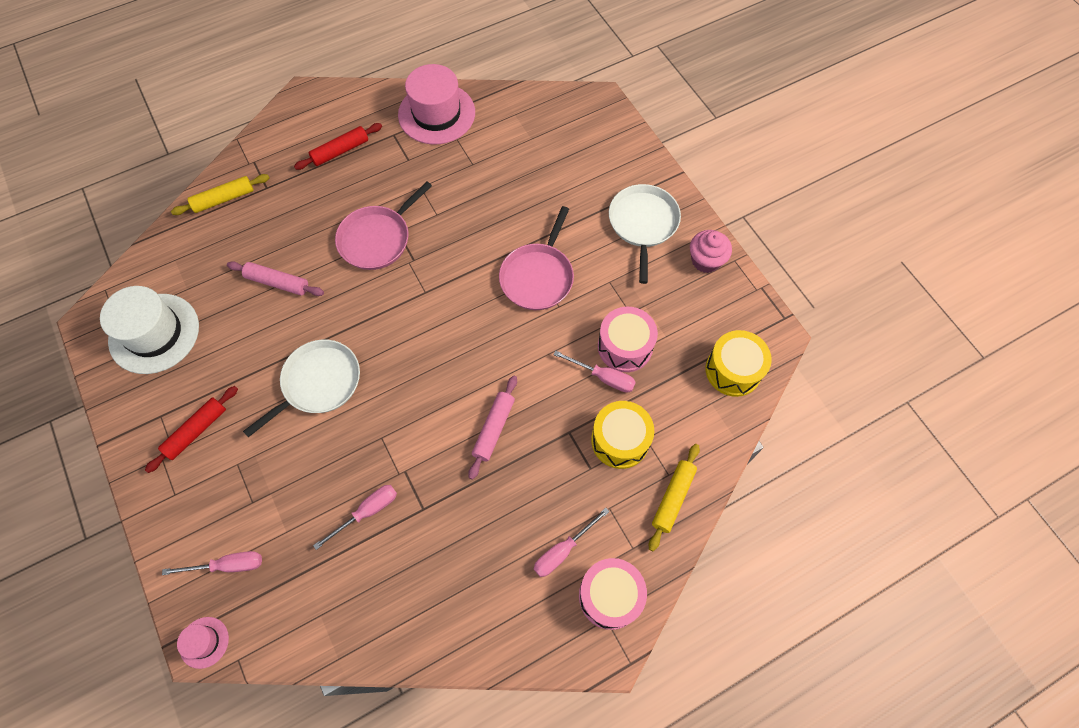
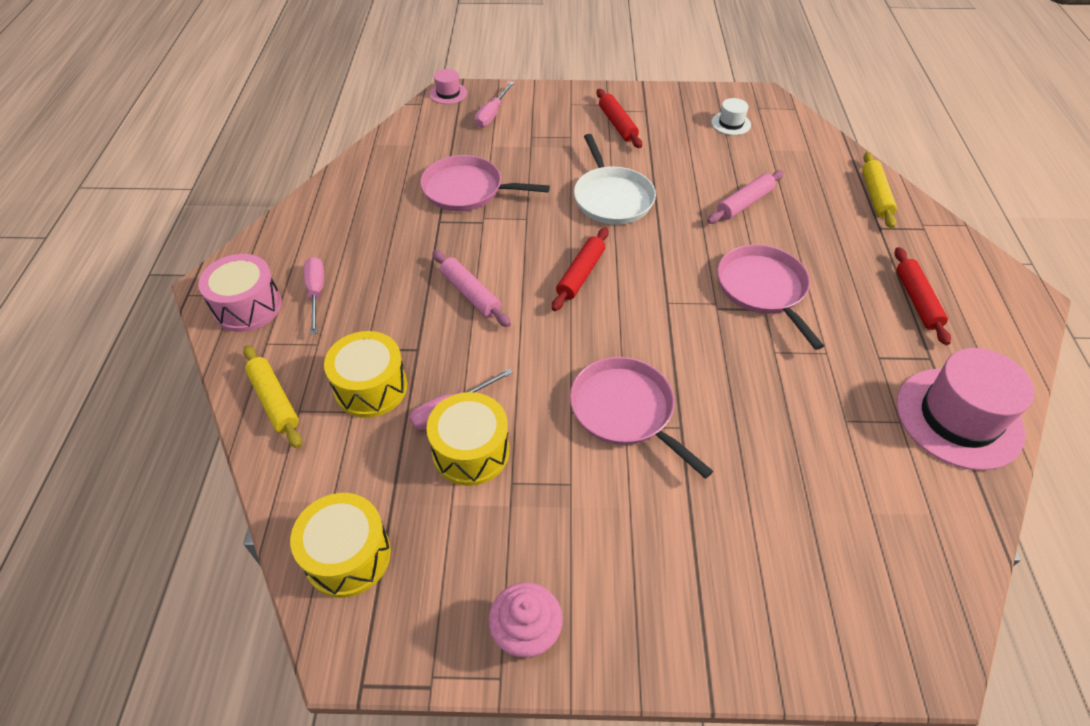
camera: 120 degrees right, 15 degrees down
(154, 333) = (731, 123): white hat -> white hat, size x0.46
(367, 512) = (467, 190): pink screwdriver -> pink pan
(427, 361) = (581, 274): none -> red rolling pin
(625, 347) = (471, 451): pink drum -> yellow drum
(643, 224) = (639, 580): white pan -> none

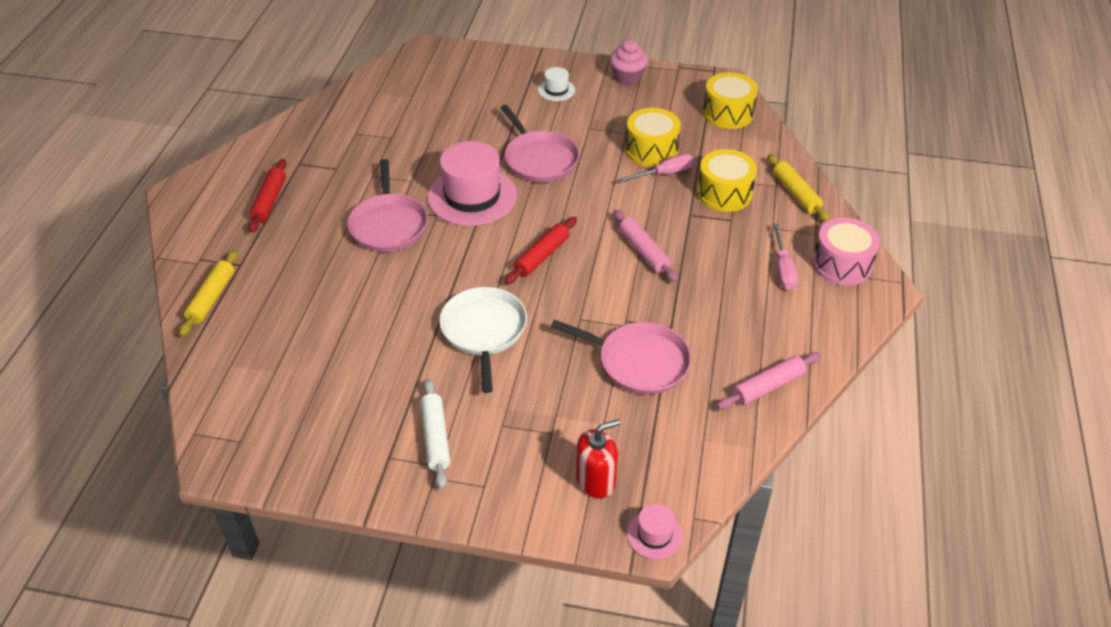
camera: 170 degrees left, 5 degrees down
(492, 114) = (596, 480): pink screwdriver -> red soap dispenser
(617, 124) = (435, 438): red rolling pin -> white rolling pin
(731, 123) = (293, 418): white hat -> white hat (556, 90)
(745, 203) = (350, 306): pink rolling pin -> pink rolling pin (767, 386)
(958, 418) = (314, 130): pink hat -> pink hat (472, 196)

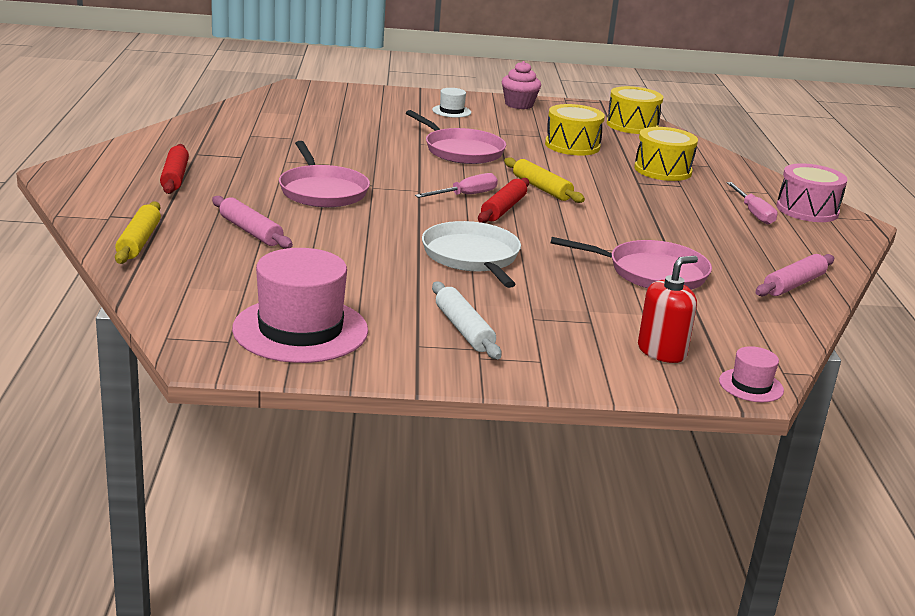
camera: 15 degrees left, 20 degrees down
(472, 196) = (404, 173): pink hat -> pink hat (300, 330)
(643, 251) = (607, 205): pink rolling pin -> pink rolling pin (250, 231)
(664, 174) = (595, 159): pink screwdriver -> pink screwdriver (465, 195)
(796, 193) = (732, 170): yellow rolling pin -> yellow rolling pin (542, 188)

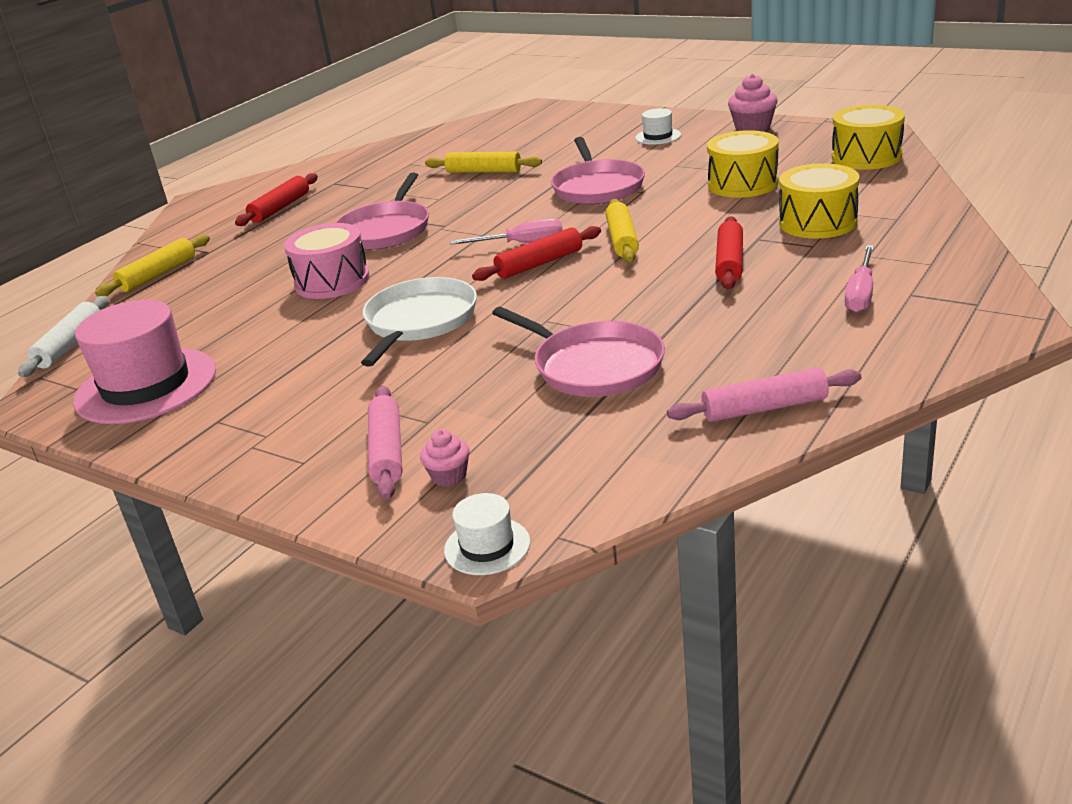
camera: 40 degrees right, 5 degrees up
(250, 231) = (259, 271): pink rolling pin -> pink rolling pin (387, 451)
(338, 140) = (484, 171): none -> yellow rolling pin
(463, 329) = (284, 410): white rolling pin -> white rolling pin (69, 345)
(643, 199) = (730, 262): none -> red rolling pin
(662, 351) = (449, 476): red soap dispenser -> pink cupcake
(751, 385) = (487, 546): pink hat -> white hat
(807, 210) = (956, 295): pink drum -> pink drum (332, 281)

